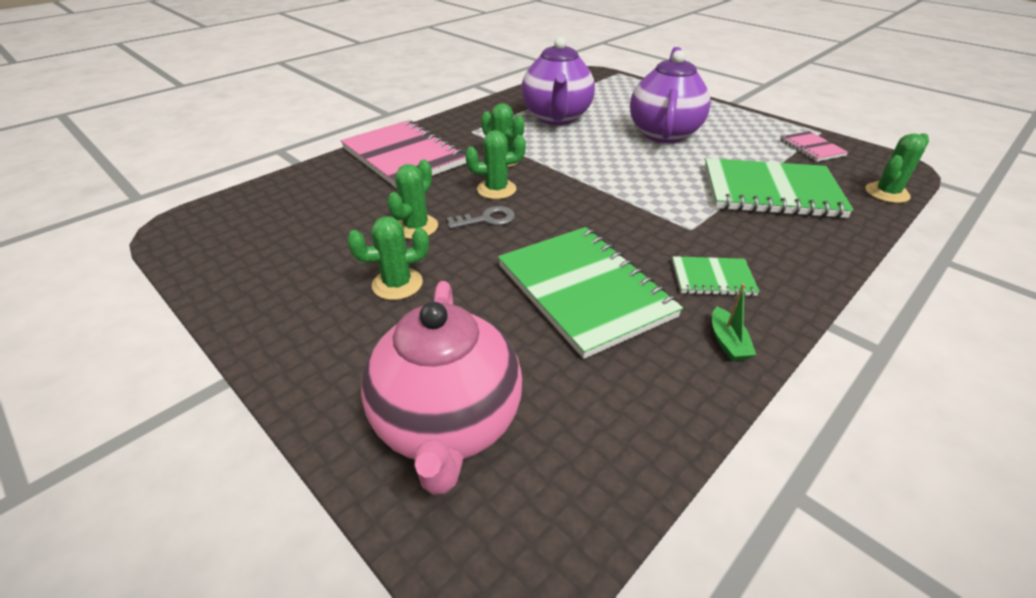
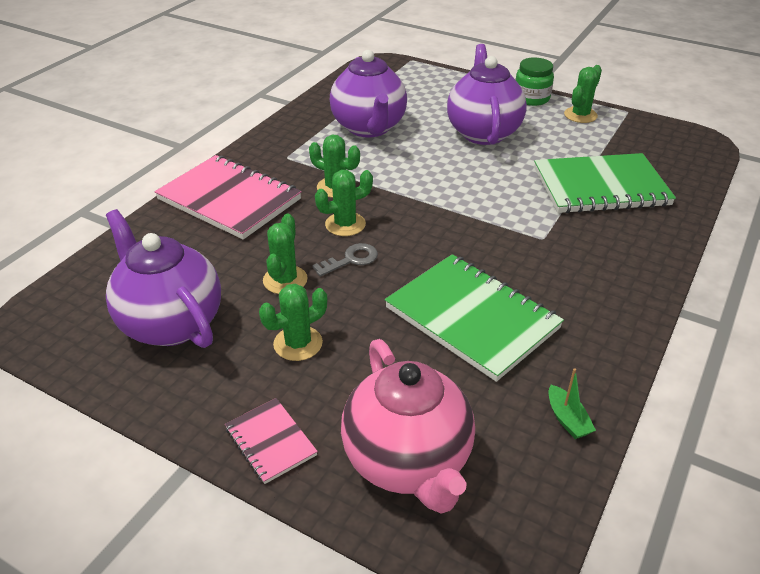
camera: 15 degrees left, 0 degrees up
(293, 246) = (171, 323): none -> purple teapot
(712, 278) = (576, 285): green notebook -> none
(723, 111) = (531, 98): none -> green jar
(727, 342) = (606, 343): green boat -> green boat (567, 419)
(811, 148) = (624, 132): pink notebook -> pink notebook (270, 442)
(887, 193) = (698, 173): green cactus -> green cactus (580, 115)

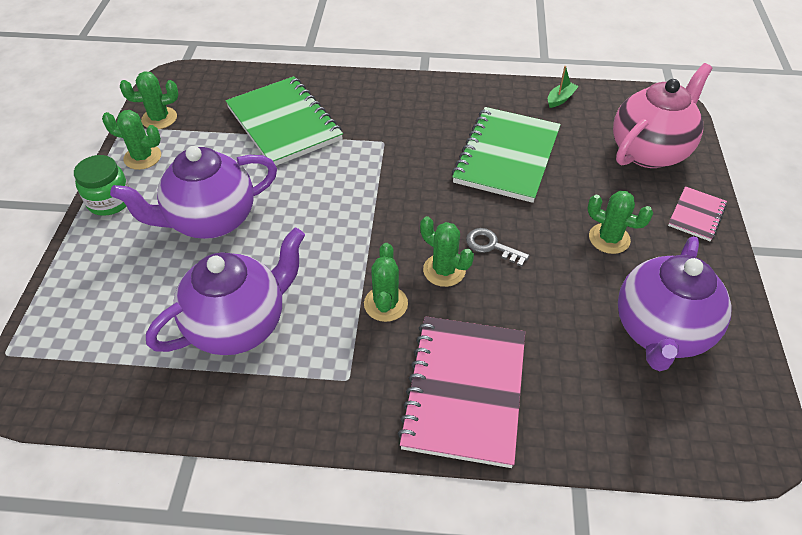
camera: 115 degrees left, 10 degrees up
(285, 280) = (550, 279): green cactus -> green cactus (159, 118)

